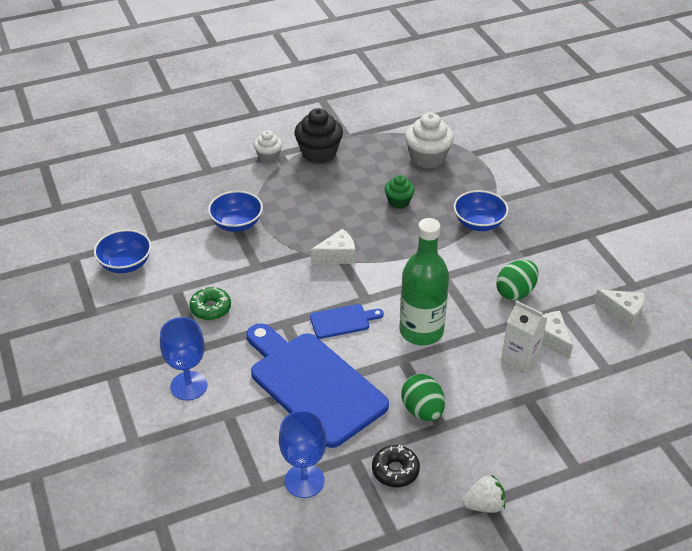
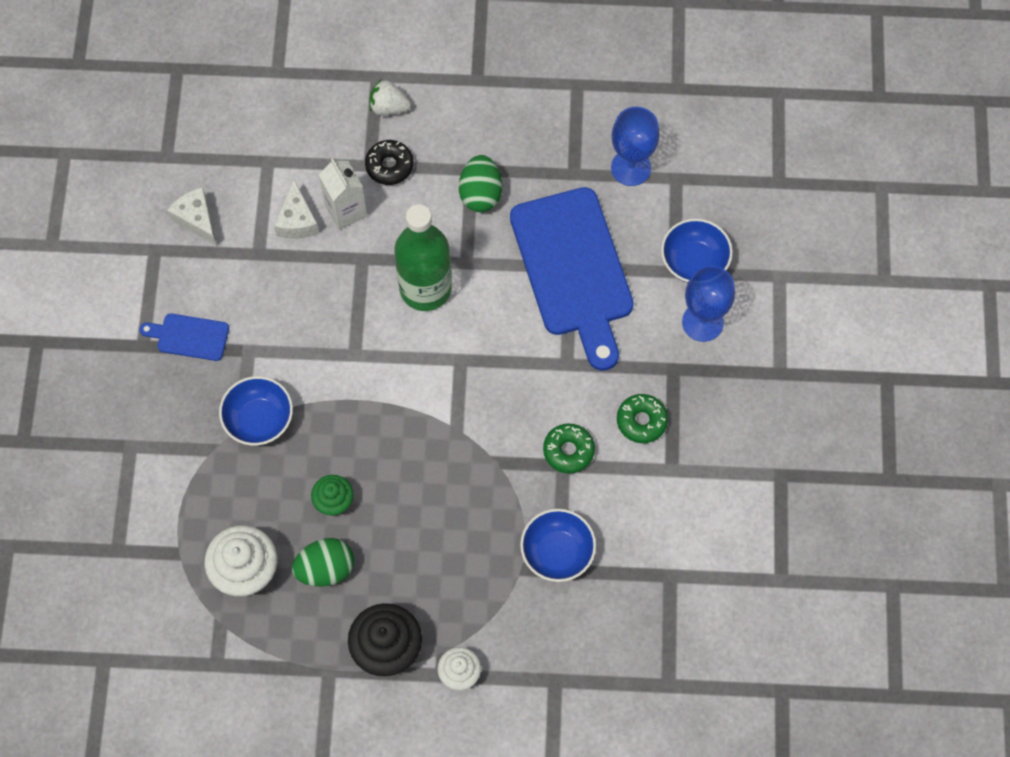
camera: 155 degrees left, 25 degrees up
(125, 264) = (719, 539): blue bowl -> blue bowl (694, 262)
(256, 275) = (568, 451): none -> green donut
(337, 256) = (459, 441): white cheese -> none
(342, 321) = (502, 339): blue cutting board -> blue cutting board (189, 337)
(395, 471) = (542, 143): black donut -> black donut (389, 166)
(484, 505) = (481, 79): white strawberry -> white strawberry (388, 107)
(515, 292) = (290, 297): green egg -> green egg (325, 569)

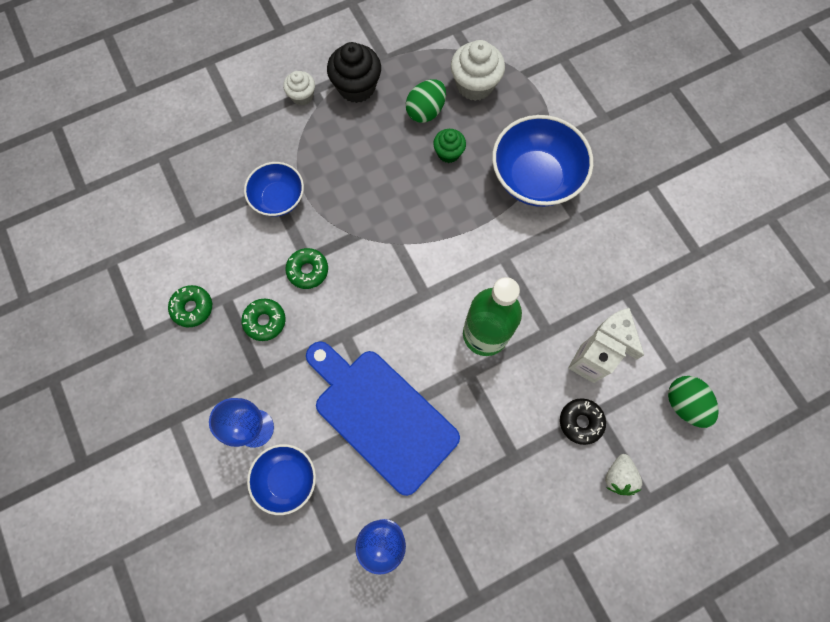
camera: 150 degrees right, 5 degrees up
(189, 337) = (624, 206): blue cutting board -> none
(196, 219) = (688, 292): white cheese -> none
(259, 420) = (535, 177): blue bowl -> blue bowl, size x1.67
(388, 107) = (618, 476): white strawberry -> white strawberry turned 120 degrees clockwise
(480, 194) = (493, 439): green egg -> green egg (684, 404)
(711, 476) = (192, 308): none -> green donut

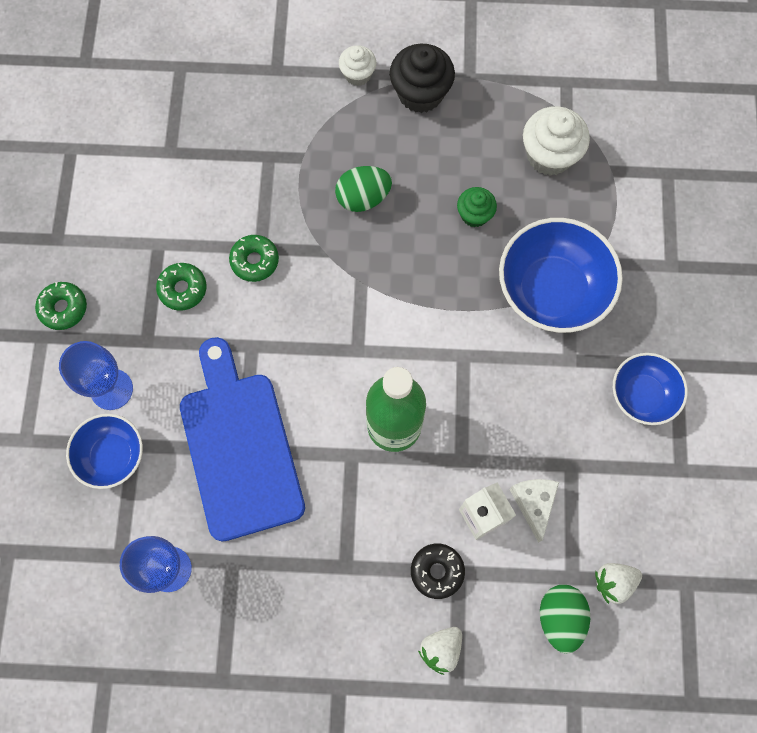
camera: 30 degrees right, 0 degrees up
(192, 308) = (122, 237): green donut -> green donut (63, 308)
(278, 198) = (270, 171): blue bowl -> blue bowl (642, 395)
(426, 111) = (478, 157): green egg -> green egg (363, 198)
(703, 357) = (613, 582): none -> white strawberry

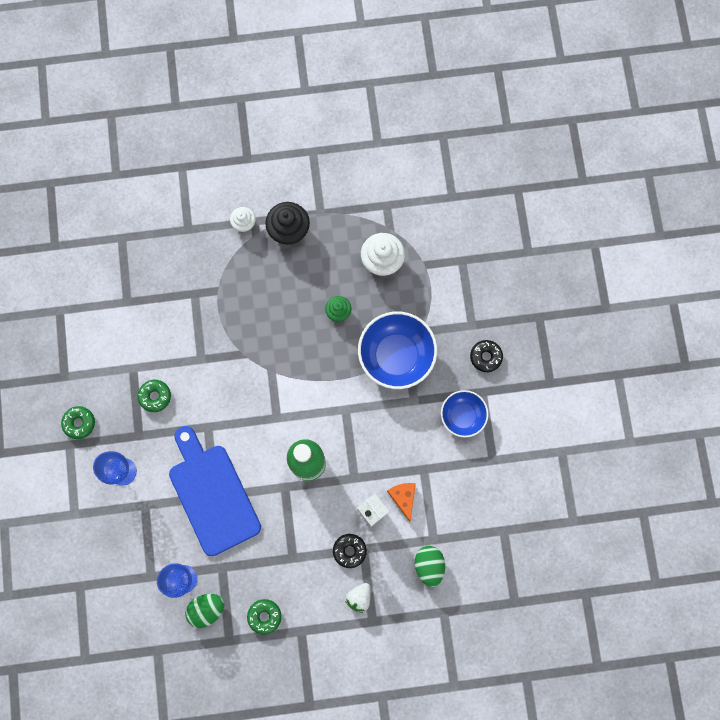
camera: 10 degrees left, 5 degrees up
(112, 456) = (132, 514): blue bowl -> none
(255, 261) = (199, 369): green donut -> green donut (264, 616)
(363, 198) = (263, 312): green egg -> green egg (207, 609)
(533, 503) = (403, 498): white cheese -> orange cheese
(613, 582) = (459, 538): white strawberry -> none
(687, 314) = (485, 357): none -> black donut

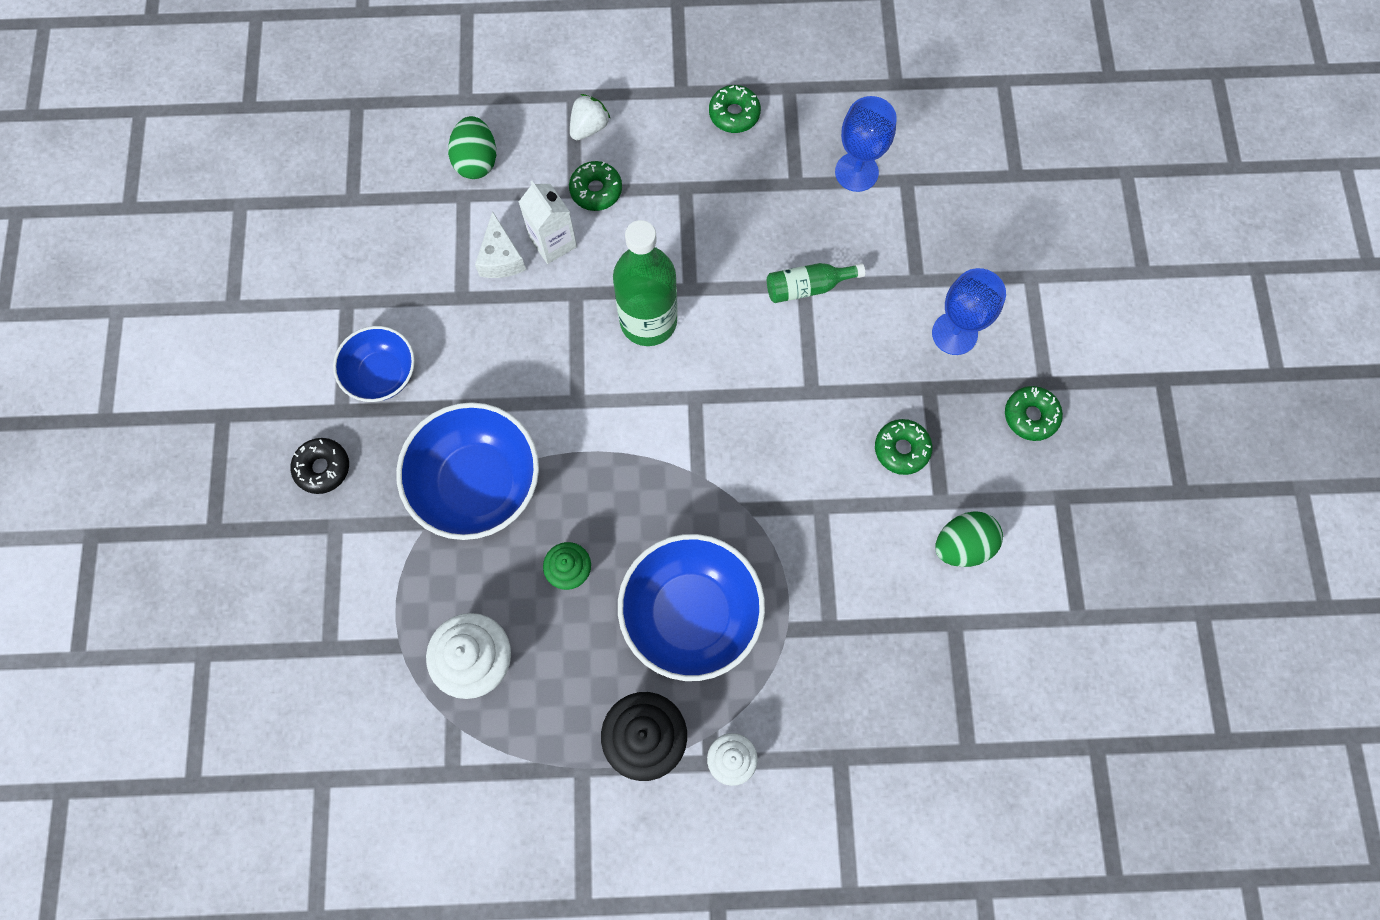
camera: 175 degrees left, 5 degrees down
(207, 609) = (821, 130): green egg -> green egg (962, 545)
(212, 495) = (808, 287): blue cutting board -> green bottle
(270, 294) = (691, 614): none -> blue bowl
(349, 550) = (596, 190): black donut -> green donut
(403, 498) = (501, 258): orange cheese -> white cheese

